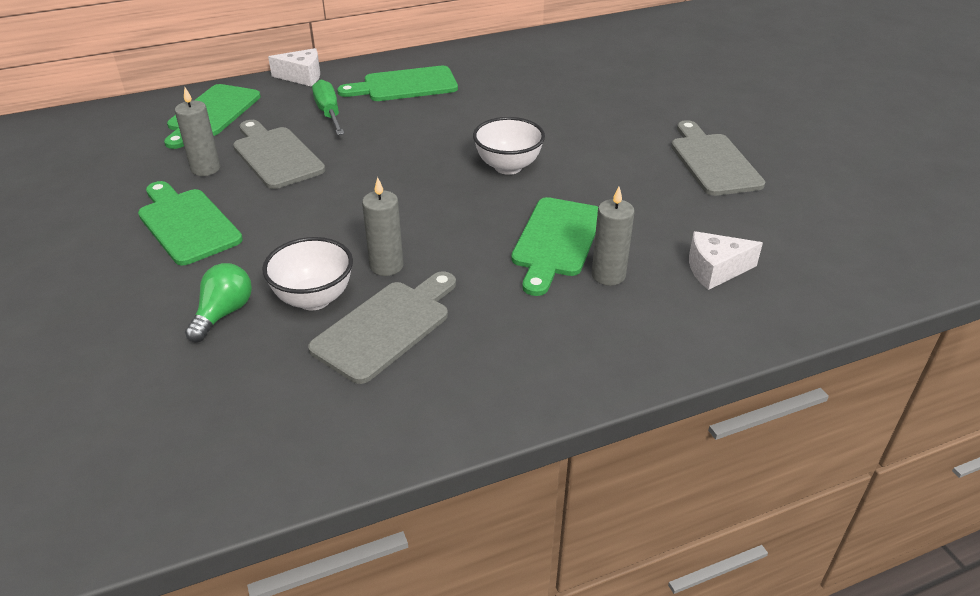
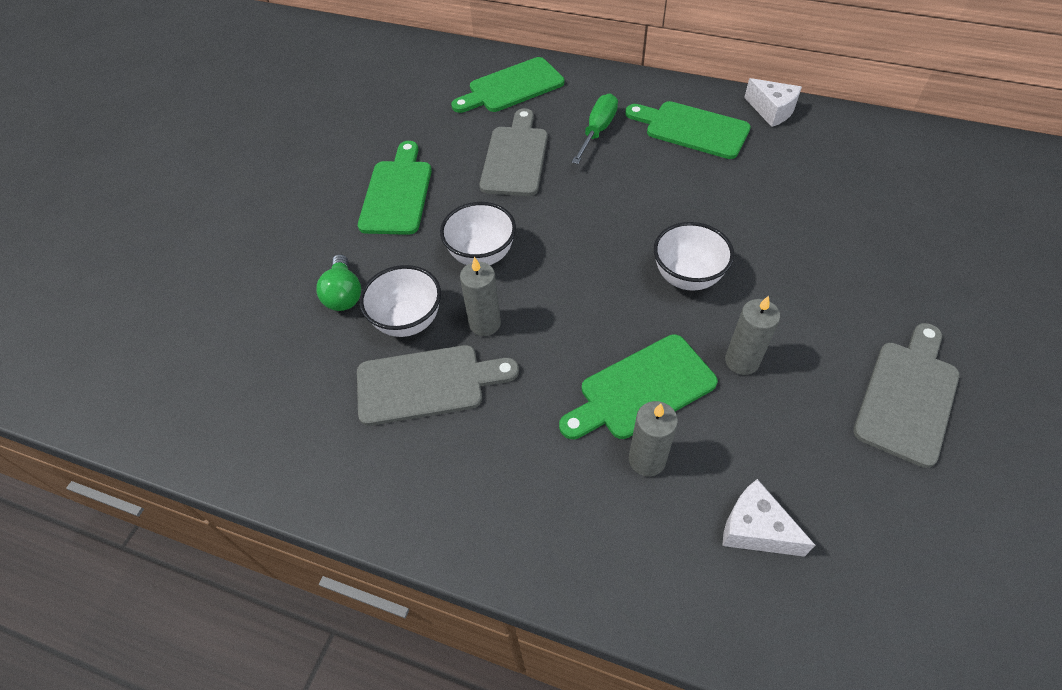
camera: 45 degrees right, 15 degrees up
(206, 169) = (456, 144): grey candle -> grey candle (741, 361)
(223, 313) = (344, 294): green light bulb -> green light bulb turned 105 degrees clockwise
(302, 77) = (615, 77): white cheese -> white cheese (772, 111)
(327, 227) = (481, 255): none -> white bowl

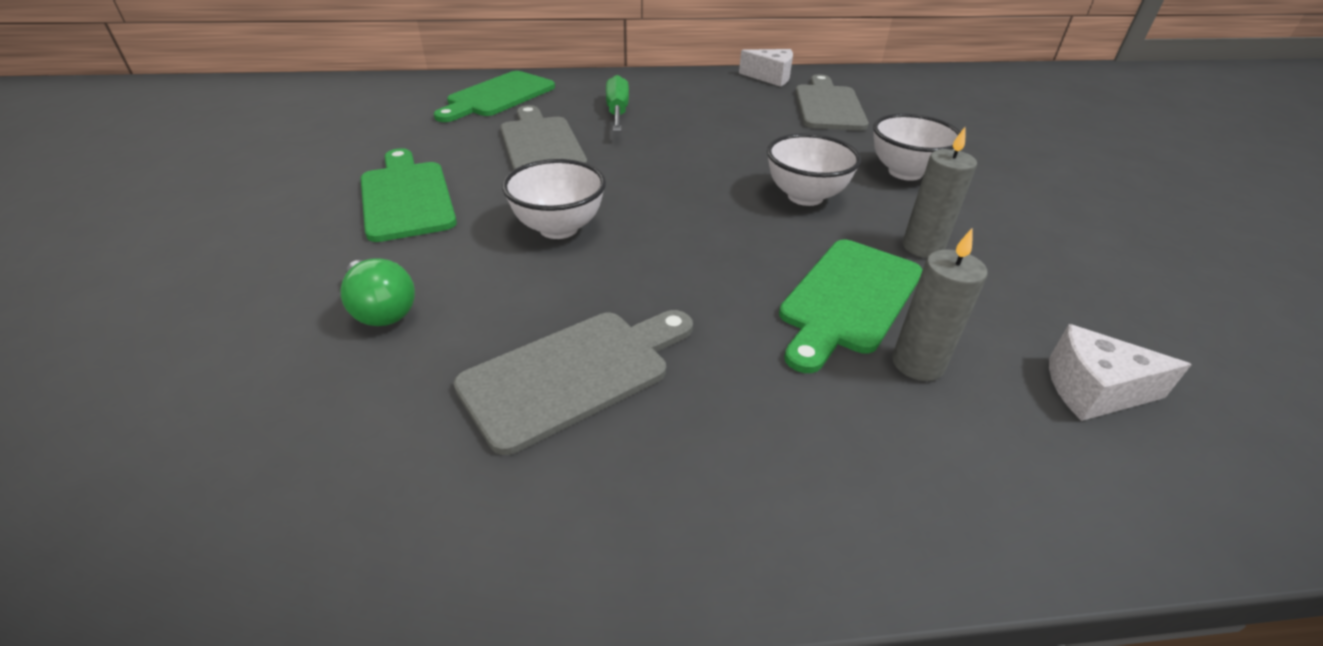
camera: 30 degrees left, 15 degrees down
(408, 321) = (499, 313): white bowl -> white bowl (905, 172)
(485, 323) = (610, 289): grey candle -> none
(692, 129) = (710, 98): green cutting board -> none
(907, 396) = (1088, 234): grey cutting board -> grey cutting board (828, 106)

